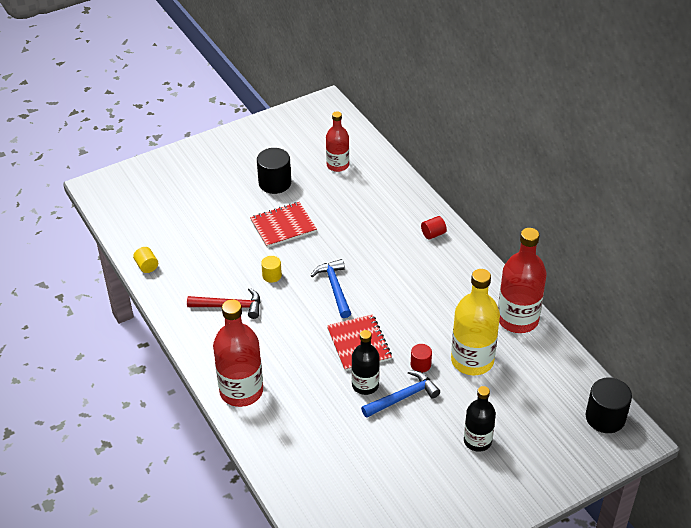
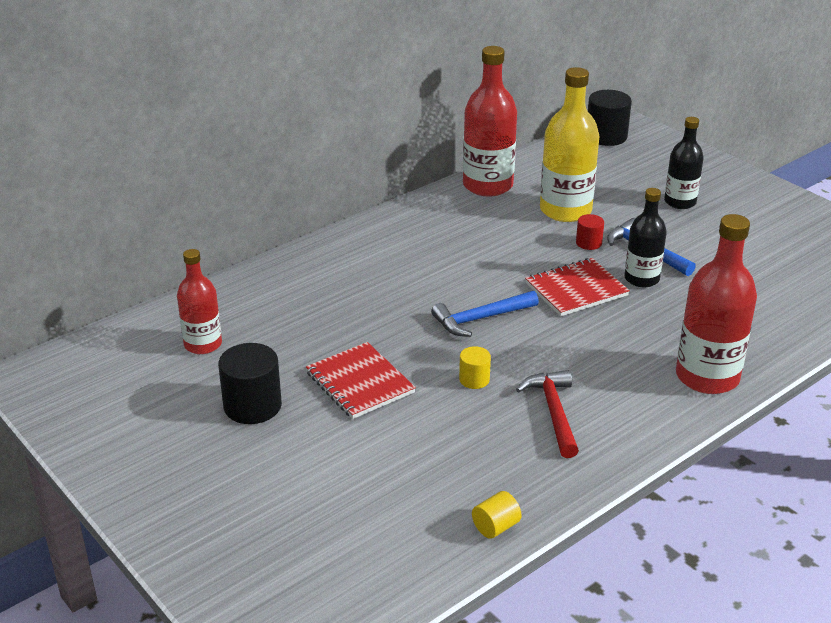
camera: 100 degrees left, 10 degrees down
(433, 234) = (351, 249): red cylinder -> none

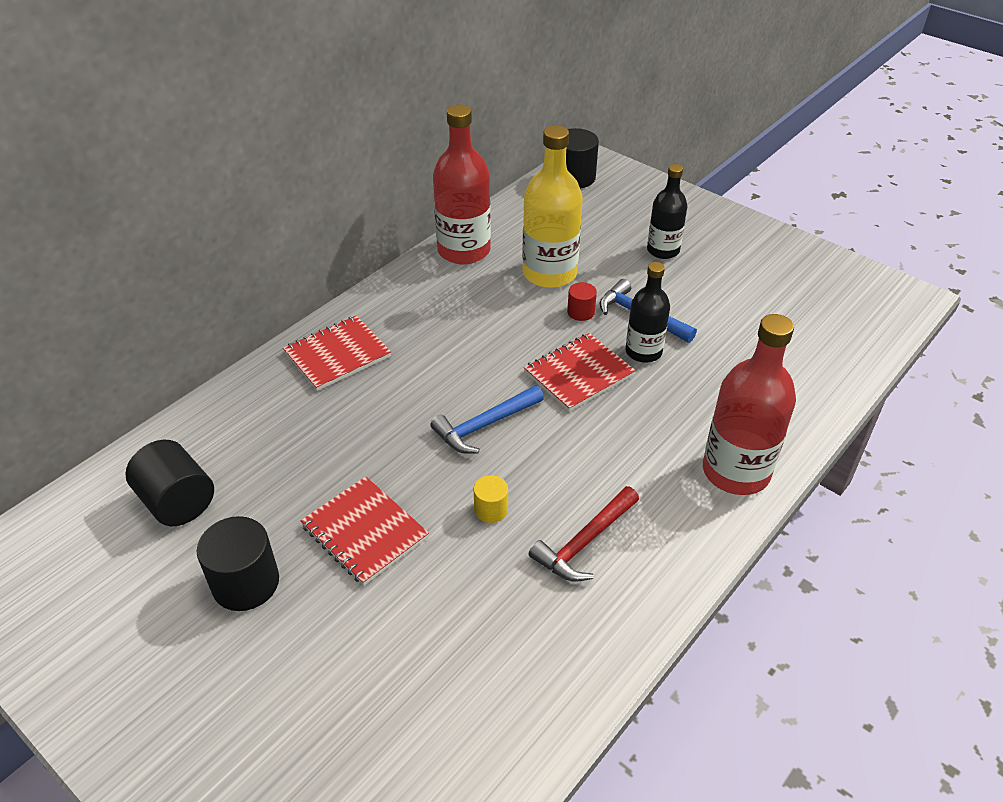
camera: 10 degrees left, 10 degrees up
(203, 344) = (177, 502): red bottle -> black cylinder
(357, 254) = (337, 355): none -> red notebook
(495, 527) = (549, 718): yellow cylinder -> none
(553, 412) = (584, 542): red hammer -> red hammer turned 120 degrees counterclockwise

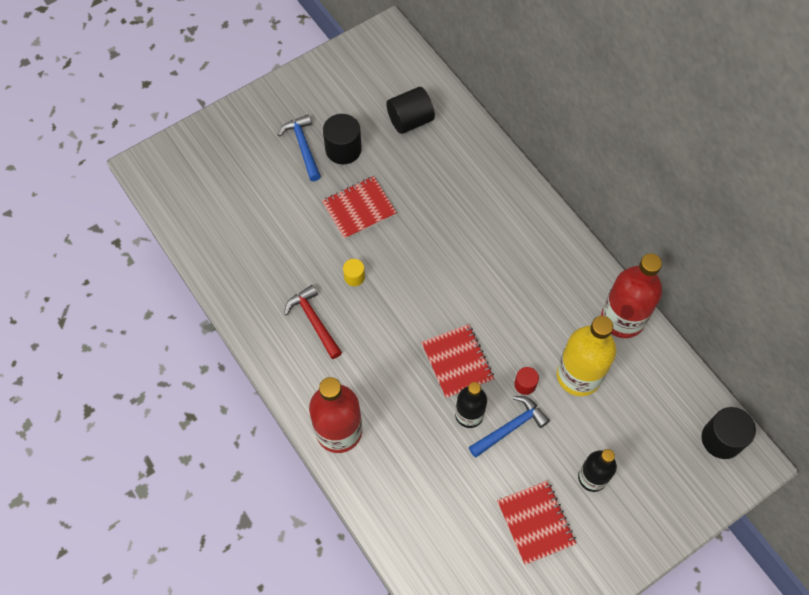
camera: 105 degrees right, 20 degrees up
(337, 355) = (516, 214): red notebook -> red notebook (535, 522)
(484, 426) = (424, 289): blue hammer -> blue hammer (303, 146)

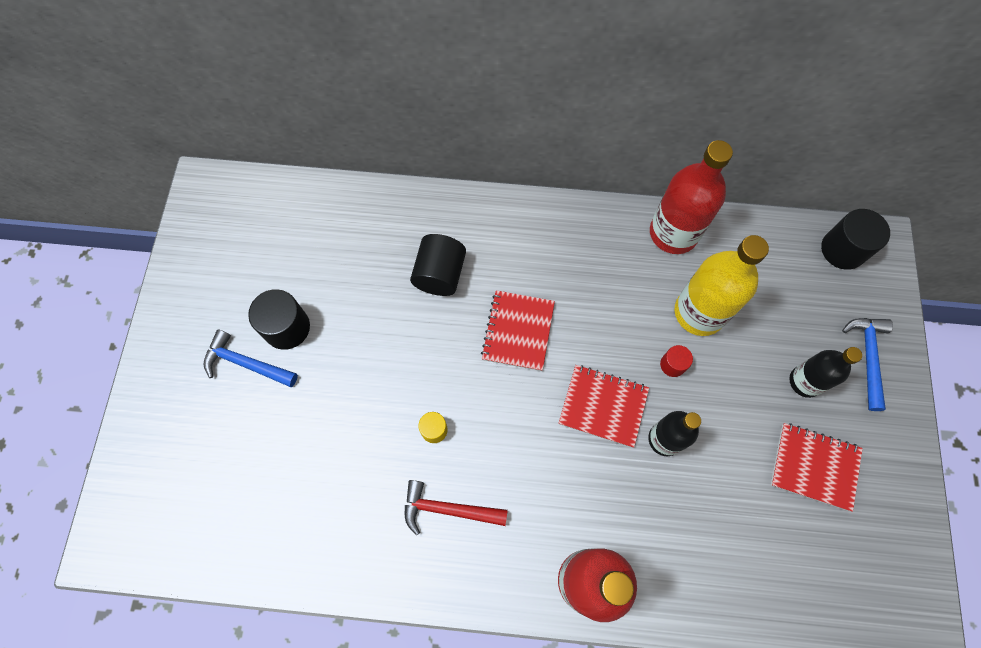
camera: 50 degrees left, 5 degrees up
(359, 209) = (365, 365): red notebook -> red notebook (518, 331)
(410, 120) = (316, 243): black cylinder -> black cylinder (440, 274)
(510, 427) = (705, 412): blue hammer -> blue hammer (867, 357)

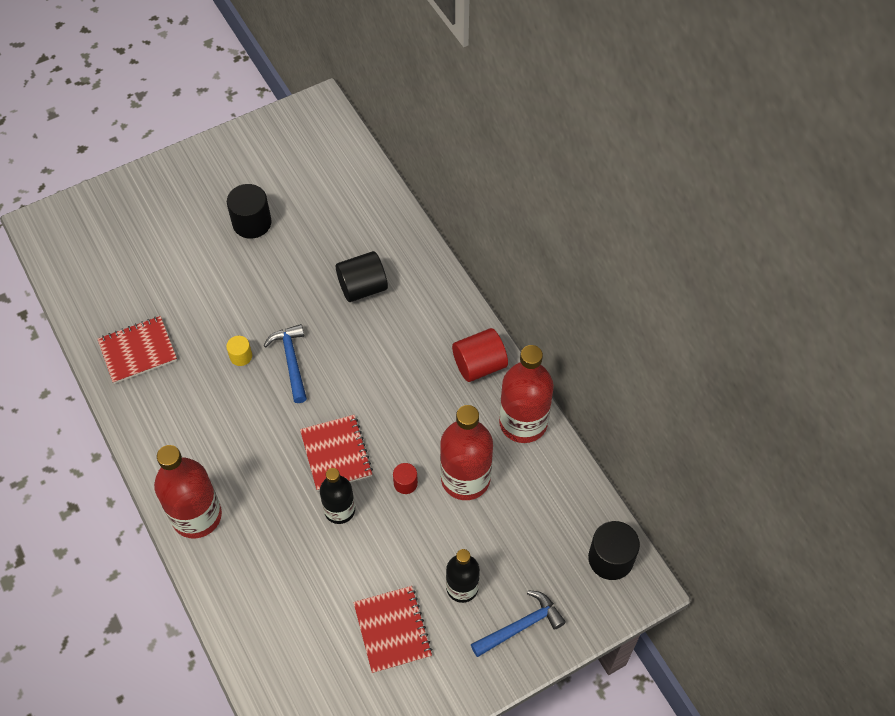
camera: 55 degrees right, 10 degrees down
(246, 363) = (209, 217): blue hammer -> blue hammer (291, 361)
(447, 509) = (190, 399): red hammer -> none
(518, 331) = (355, 364): red notebook -> red notebook (138, 351)
(592, 230) = (479, 365): none -> red cylinder
(699, 312) = (465, 478): yellow bottle -> red bottle

